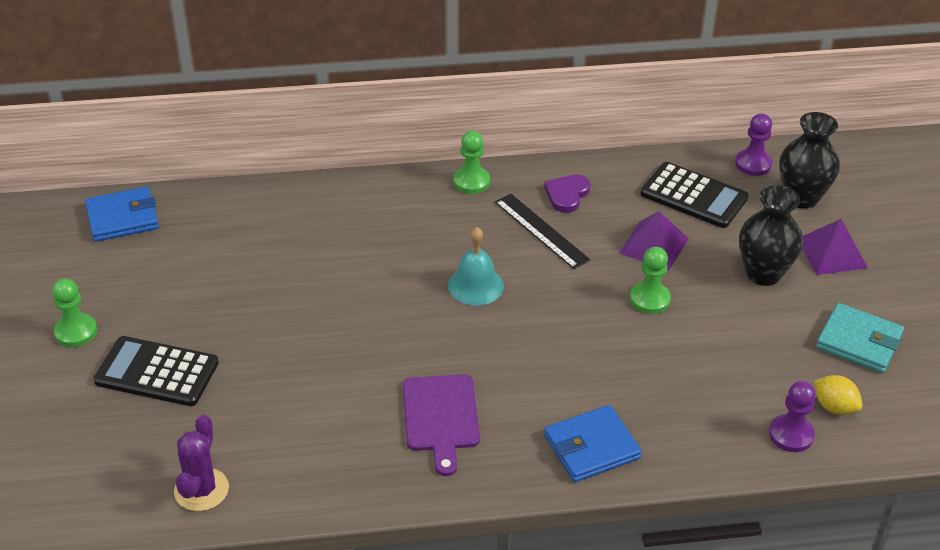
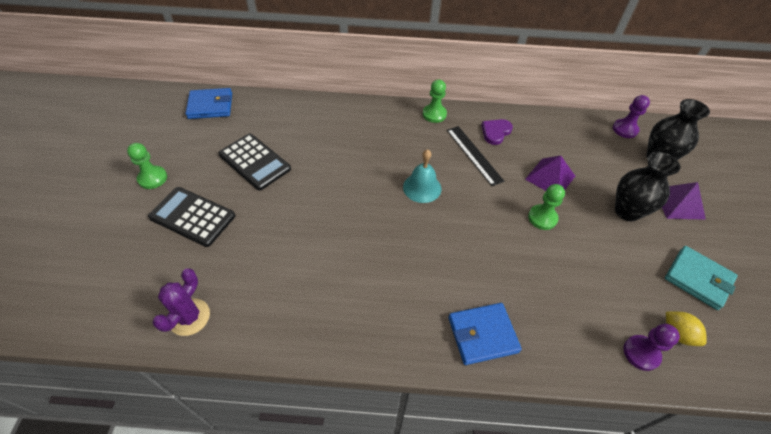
camera: 10 degrees right, 10 degrees up
(441, 417) = (375, 288): purple cutting board -> none
(693, 196) = (582, 146): black calculator -> black calculator (254, 162)

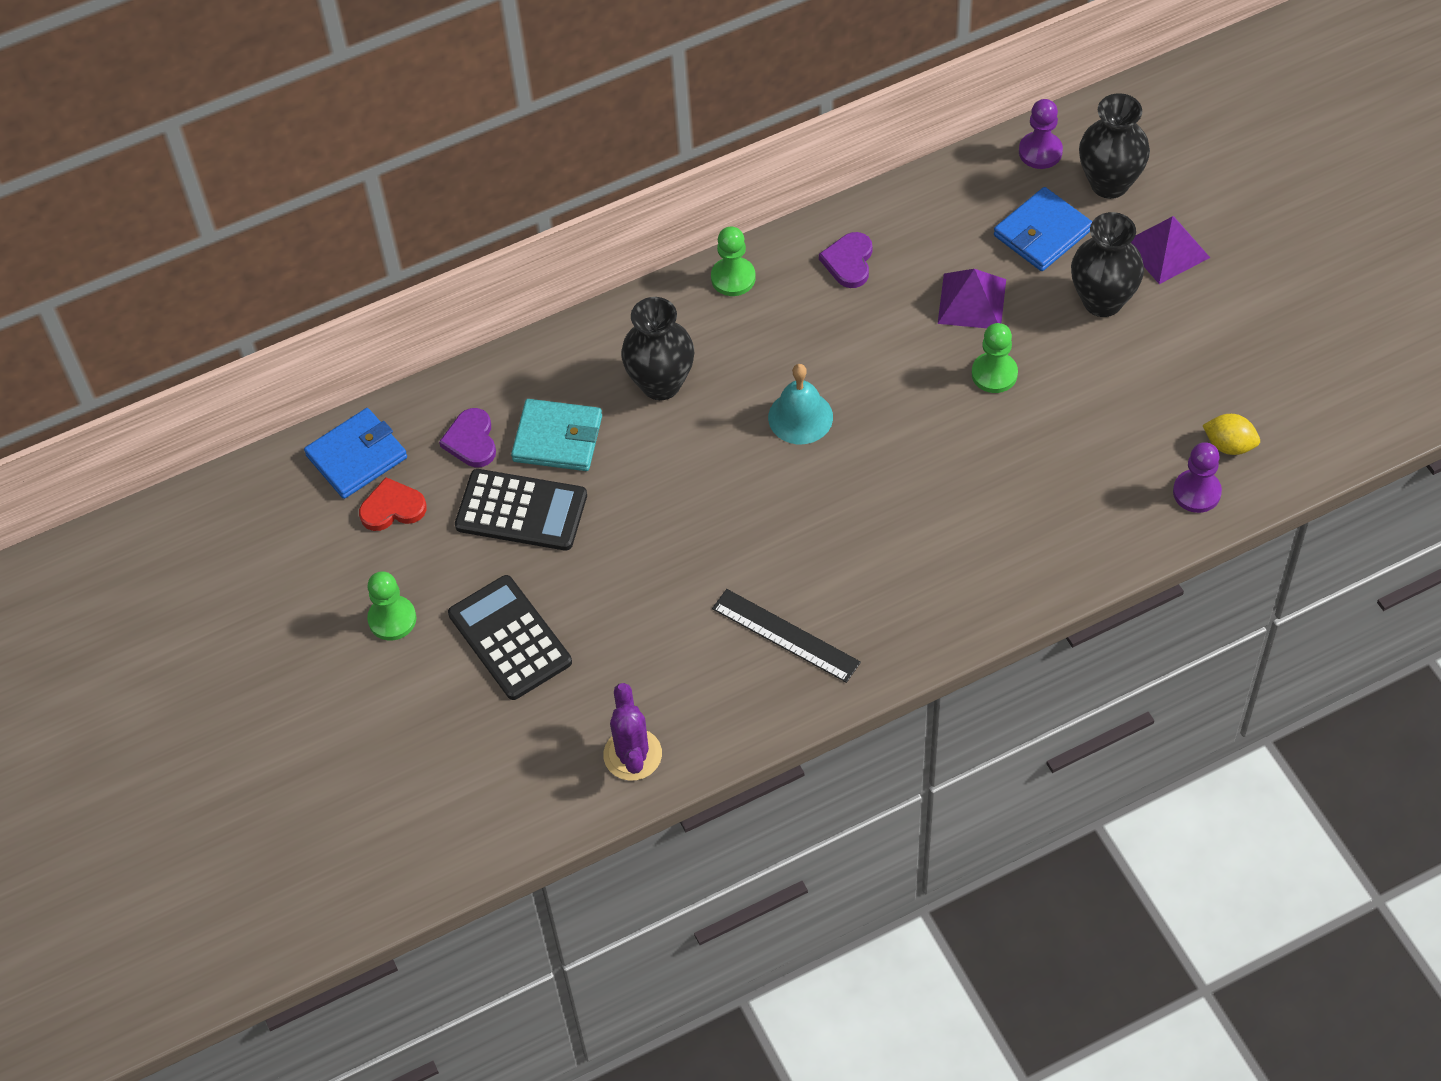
camera: 25 degrees left, 5 degrees up
(192, 217) = (510, 638): black calculator -> black calculator turned 60 degrees clockwise
(203, 132) = (392, 508): none -> red heart
(262, 123) = (471, 441): none -> purple heart
(366, 140) = (661, 383): none -> black vase
(474, 155) = (841, 321): black ruler -> black ruler (786, 635)
(482, 335) = (1004, 573): blue wallet -> blue wallet (1042, 233)
(698, 279) = (1229, 356): turquoise wallet -> turquoise wallet (558, 438)

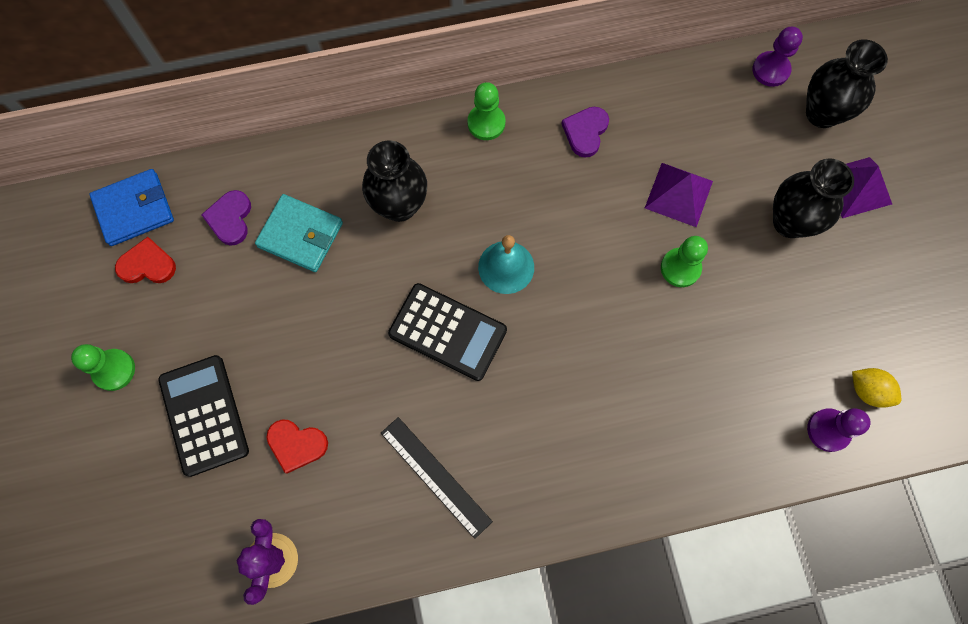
camera: 10 degrees right, 15 degrees up
(521, 511) = (250, 295): black calculator -> black calculator (447, 332)
(623, 642) = (296, 445): none -> red heart
(1042, 233) = (754, 145): blue wallet -> none

